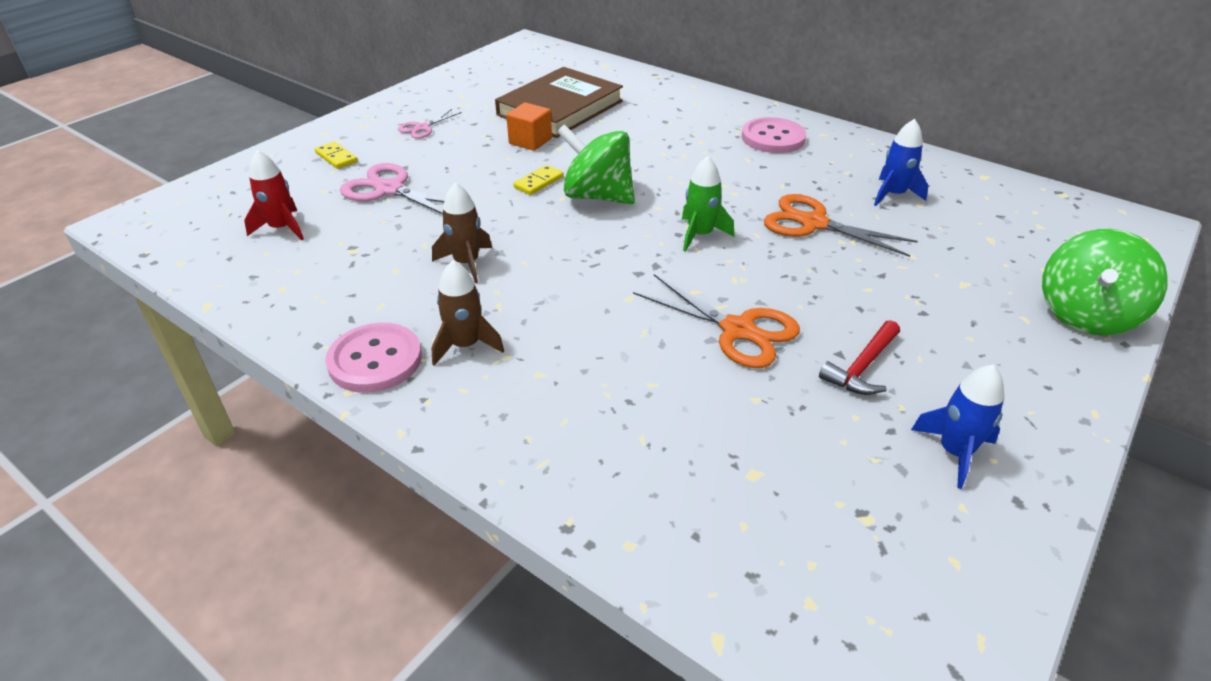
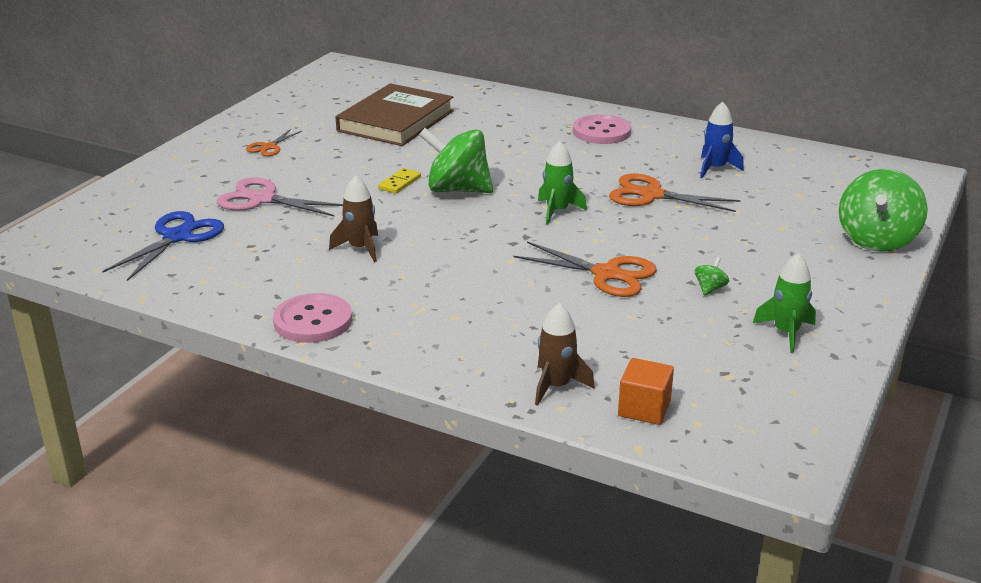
camera: 10 degrees left, 10 degrees down
(282, 228) = (177, 237): red rocket -> blue scissors
(336, 157) = (197, 177): yellow domino -> none
(422, 128) = (269, 147): pink scissors -> orange scissors
(465, 345) = (385, 304): brown rocket -> brown rocket (556, 386)
(530, 141) = (378, 150): orange cube -> orange cube (644, 409)
(862, 367) = (710, 289): red hammer -> green spinning top
(954, 452) = (786, 332): blue rocket -> green rocket

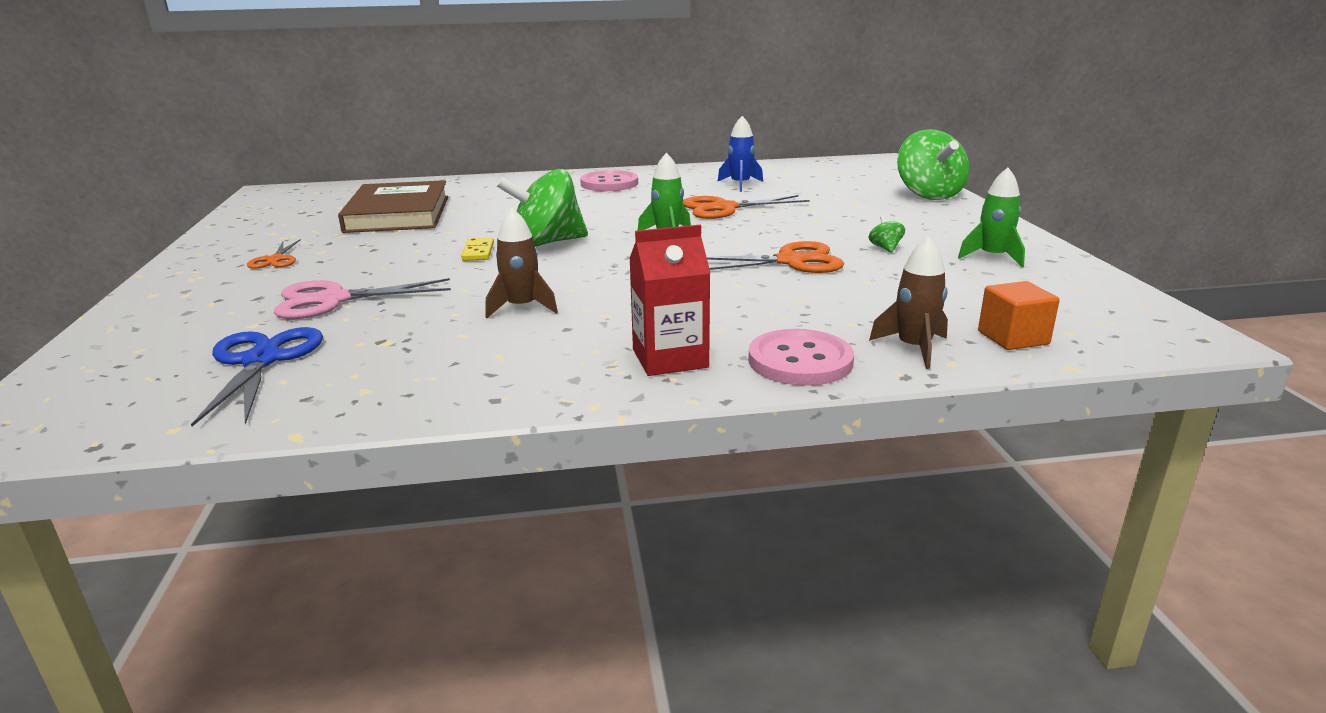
camera: 35 degrees left, 5 degrees down
(313, 321) = (573, 381): pink button -> pink button (800, 361)
(389, 327) = (670, 358): none -> red carton

